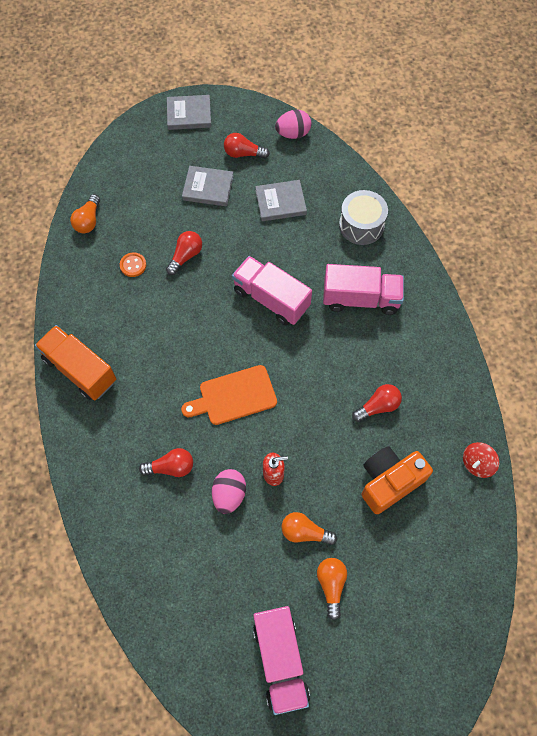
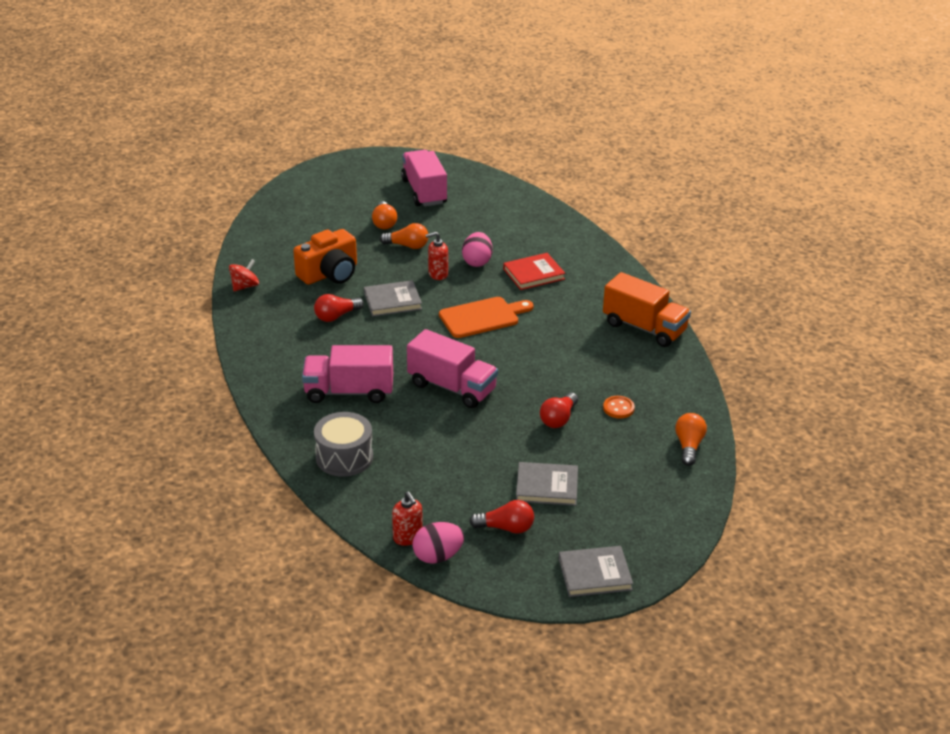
camera: 175 degrees right, 30 degrees down
(171, 467) = (533, 274): red light bulb -> red book
(280, 202) = (449, 476): grey book -> grey book (392, 301)
(313, 150) = (408, 537): none -> red soap dispenser

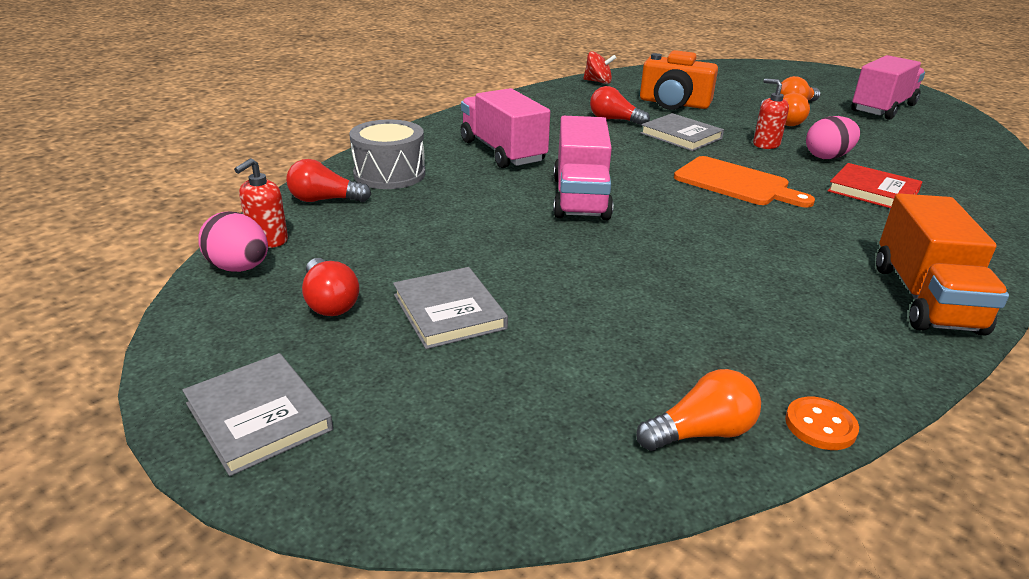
camera: 60 degrees right, 5 degrees down
(558, 419) = (611, 282): red light bulb -> red light bulb (324, 200)
(618, 408) = (702, 326): orange button -> orange button (820, 425)

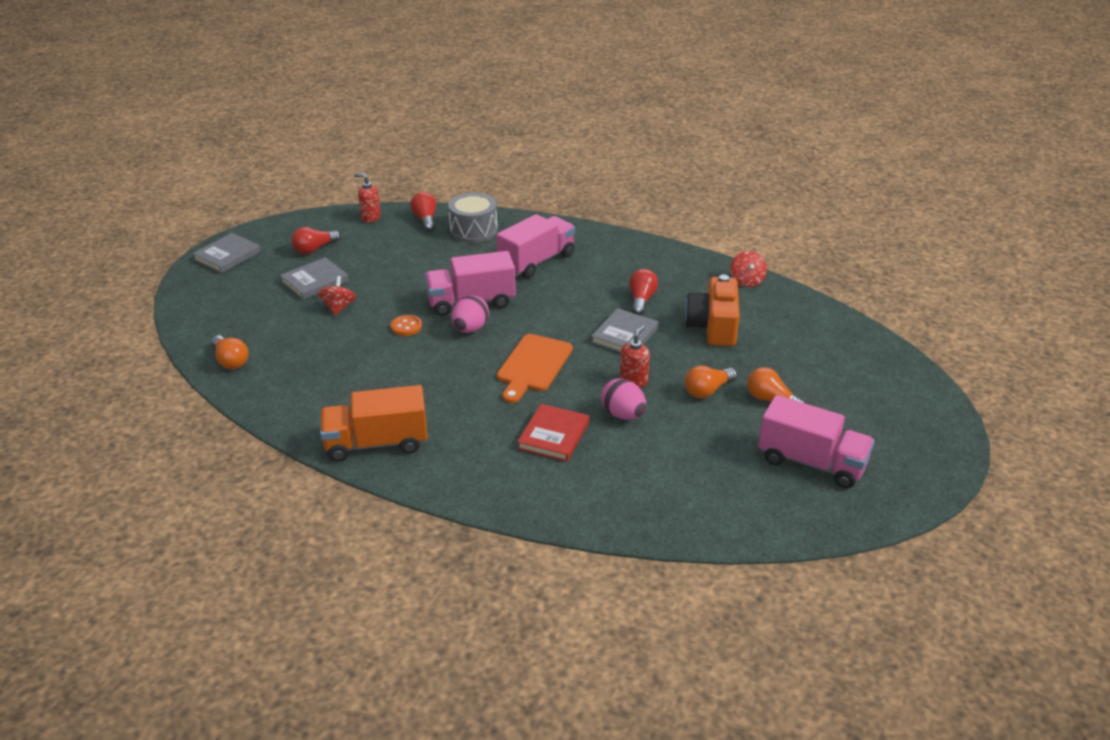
camera: 75 degrees right, 5 degrees up
(239, 268) = (339, 218): pink egg -> pink egg (470, 329)
(550, 296) = (338, 307): none -> red spinning top
(820, 425) = (240, 395): orange button -> orange button (406, 327)

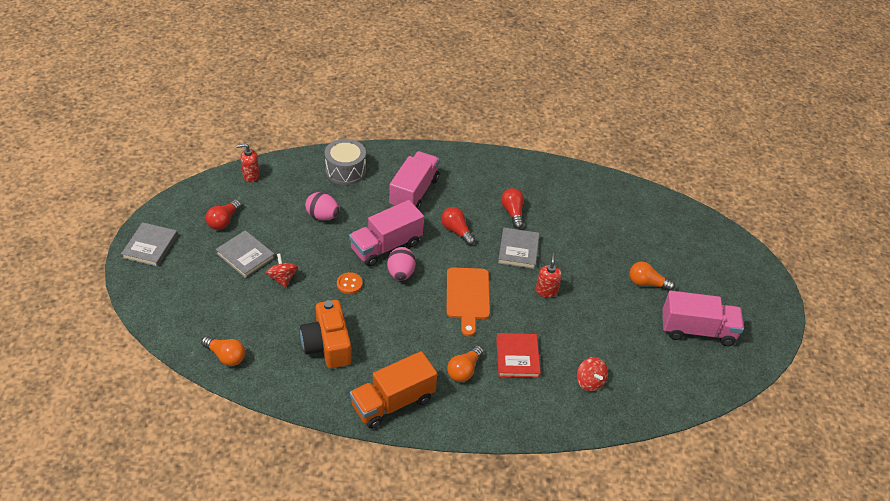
camera: 25 degrees left, 10 degrees up
(315, 281) = (245, 256): grey book -> grey book turned 75 degrees counterclockwise
(425, 219) = (299, 168): red light bulb -> red light bulb (456, 231)
(623, 415) = (555, 324): pink egg -> pink egg (322, 216)
(707, 390) = (601, 286): orange light bulb -> orange light bulb (464, 370)
(713, 327) = (576, 226): orange camera -> orange camera (327, 345)
(746, 281) = (577, 176): red spinning top -> red spinning top (589, 382)

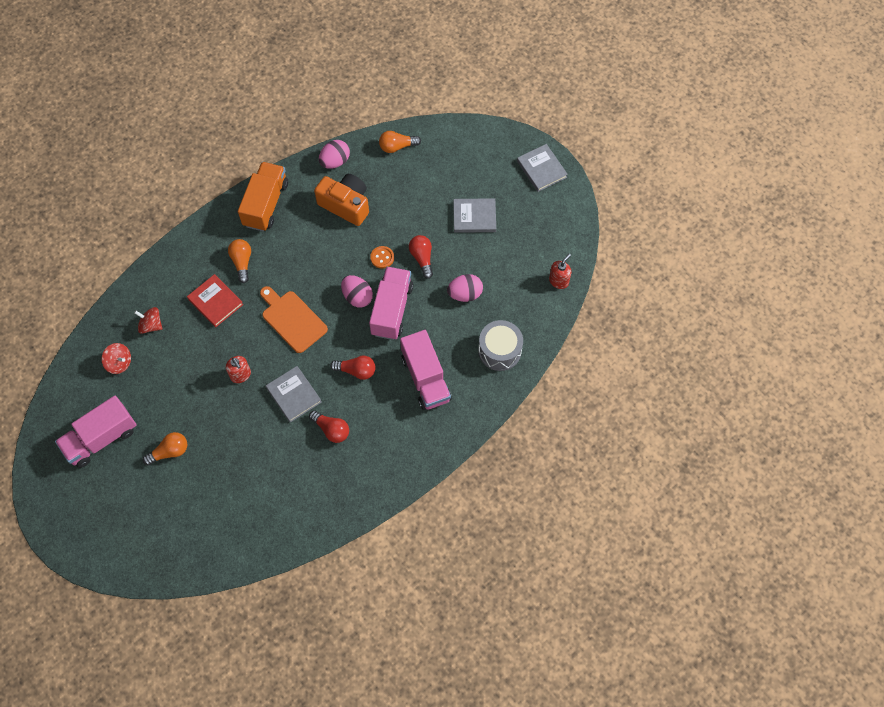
camera: 140 degrees right, 20 degrees up
(223, 221) = (524, 228): red light bulb -> red light bulb (422, 258)
(282, 278) = (430, 223): red spinning top -> red spinning top (119, 363)
(291, 388) = (335, 161): none -> pink egg

